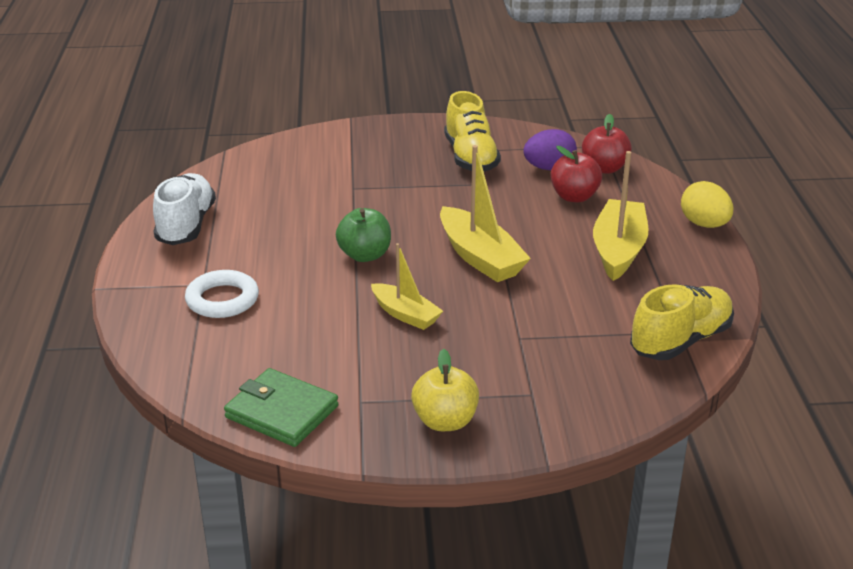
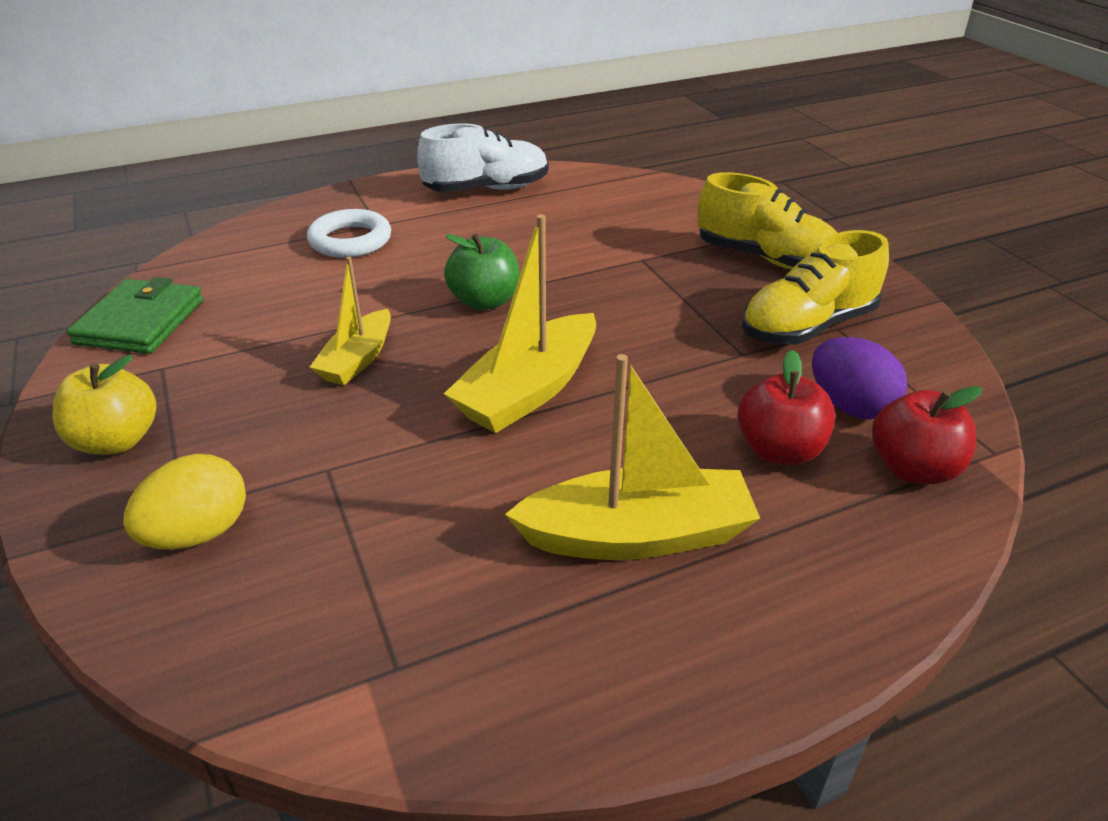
camera: 70 degrees right, 5 degrees up
(680, 341) = (363, 674): yellow shoe -> yellow shoe (764, 258)
(704, 224) = (819, 651): yellow egg -> yellow egg (198, 533)

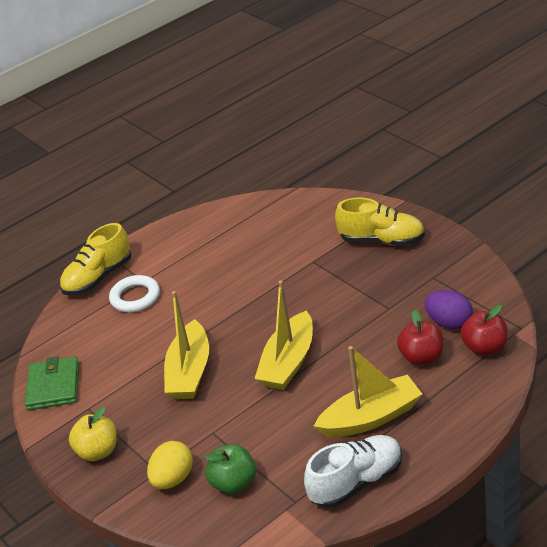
camera: 10 degrees left, 0 degrees up
(358, 359) = (190, 372): yellow boat -> yellow boat, size x1.60
(484, 301) = (238, 316): green apple -> green apple (234, 483)
(486, 189) = (195, 234): white shoe -> white shoe (356, 482)
(807, 326) = (417, 281): yellow shoe -> yellow shoe (98, 278)

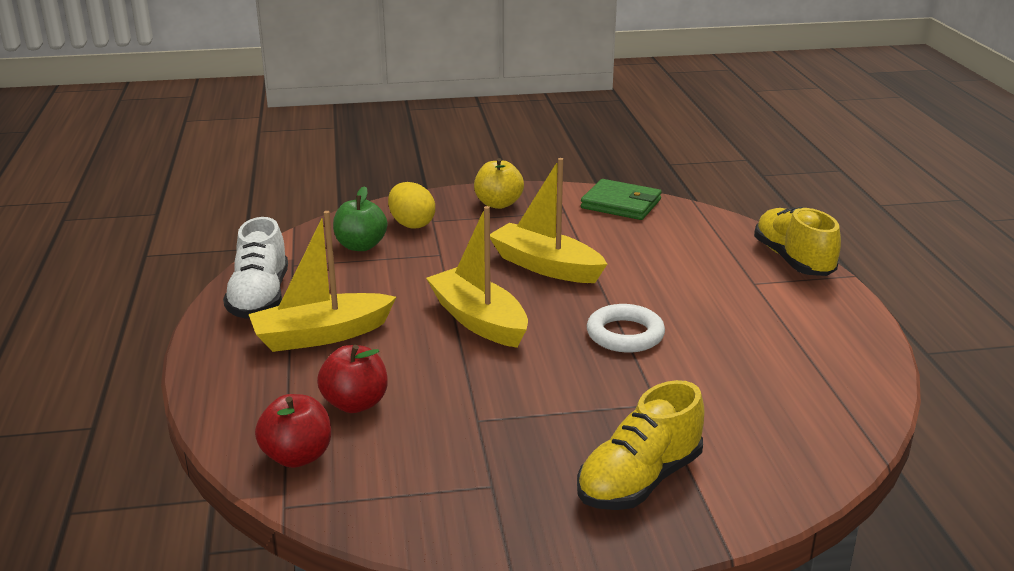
camera: 115 degrees right, 10 degrees down
(135, 297) = (724, 270): white ring -> white ring (625, 334)
(371, 418) = (321, 335): yellow boat -> yellow boat turned 60 degrees clockwise
(449, 323) = (381, 452): purple egg -> none

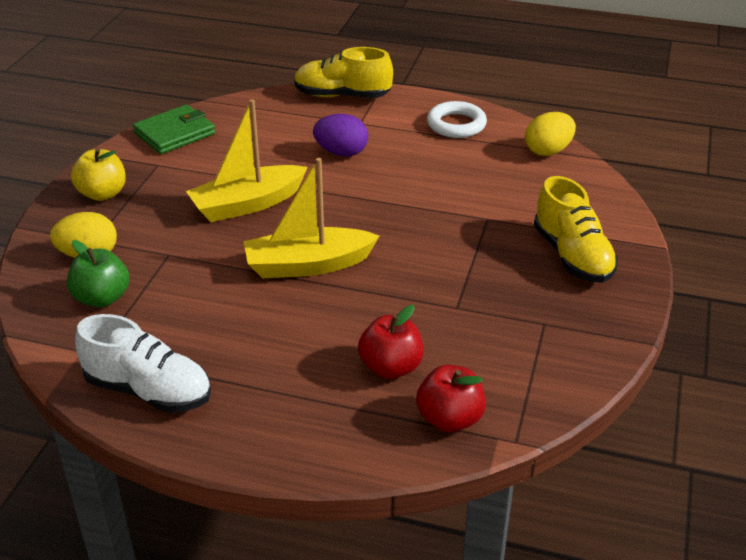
camera: 65 degrees left, 10 degrees up
(321, 335) = (259, 363): yellow boat -> none
(625, 334) = (387, 201): white ring -> white ring (456, 124)
(685, 287) = (341, 152): none -> purple egg
(850, 415) = (548, 151): none -> yellow egg

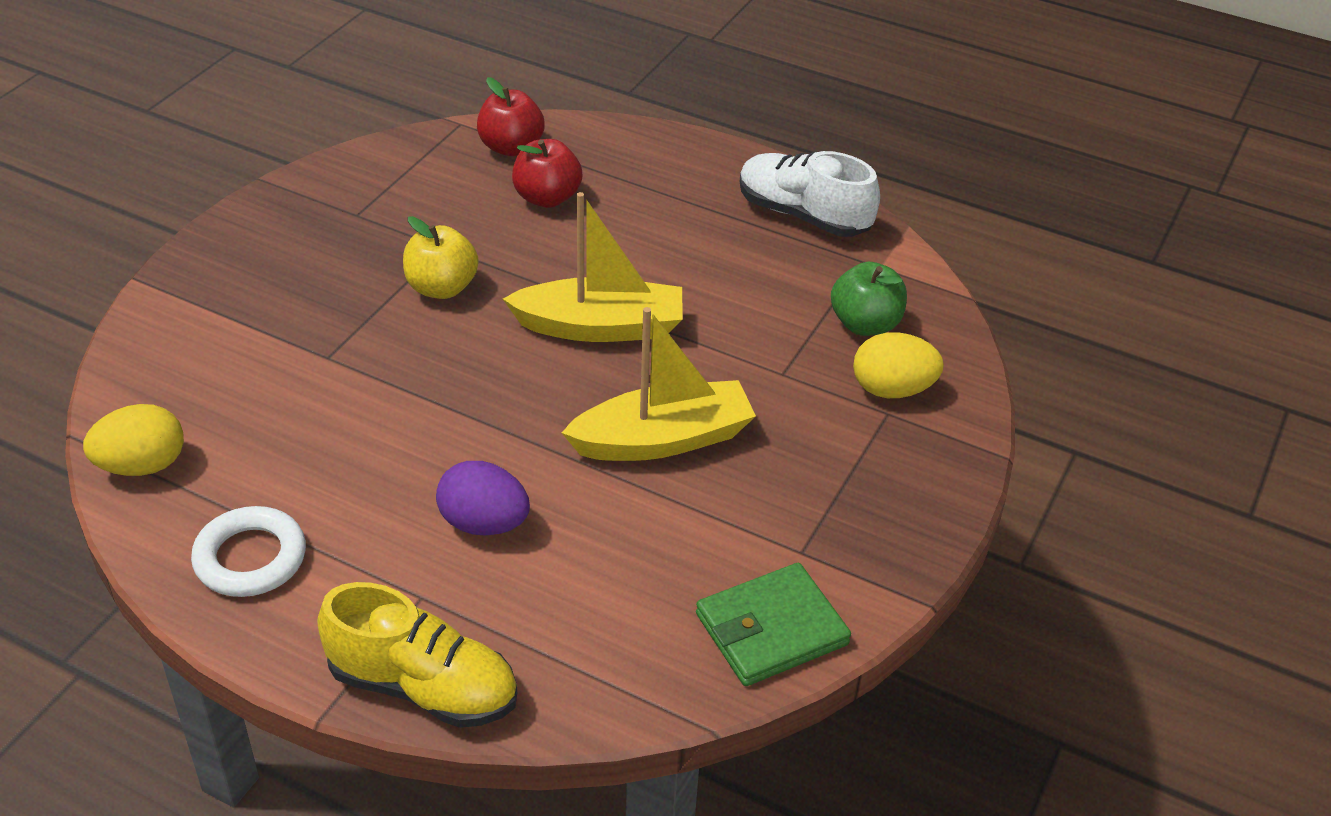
camera: 170 degrees left, 5 degrees up
(102, 194) = (888, 499): yellow apple -> yellow apple (441, 288)
(572, 256) = (259, 284): yellow shoe -> none

